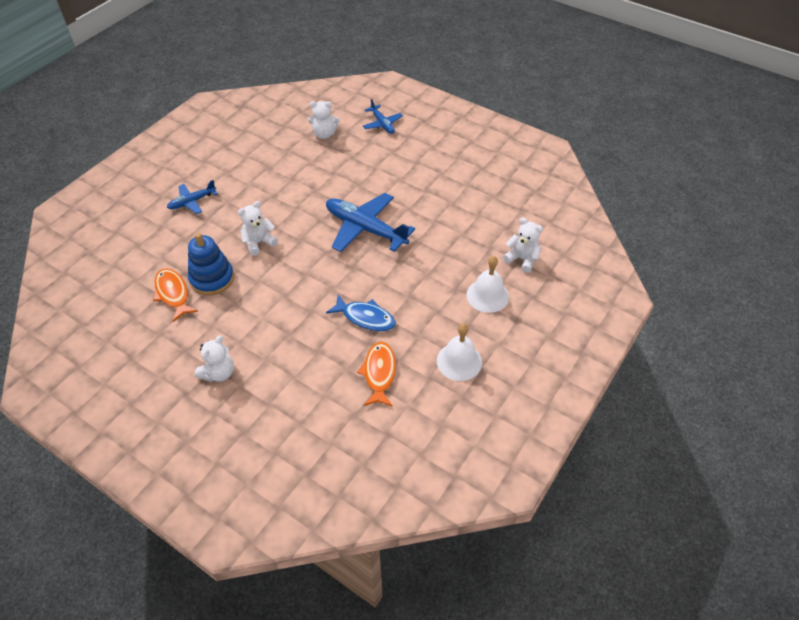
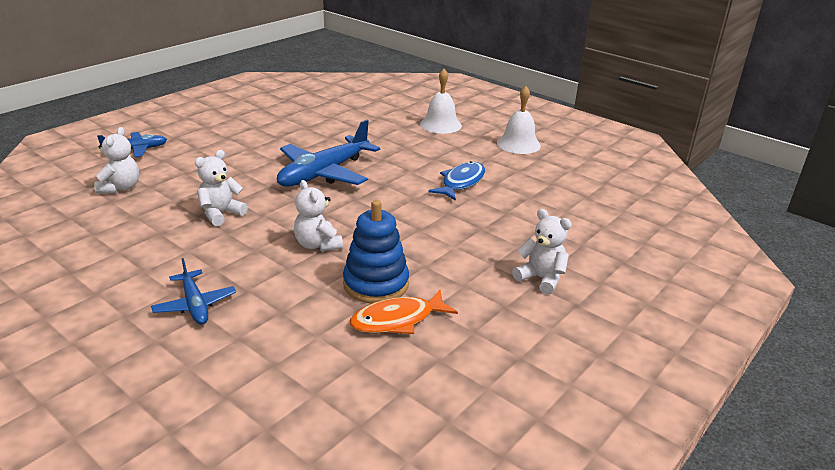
camera: 85 degrees left, 20 degrees down
(379, 373) = (534, 180): orange fish -> none
(522, 259) = (398, 106): white teddy bear -> white teddy bear (221, 214)

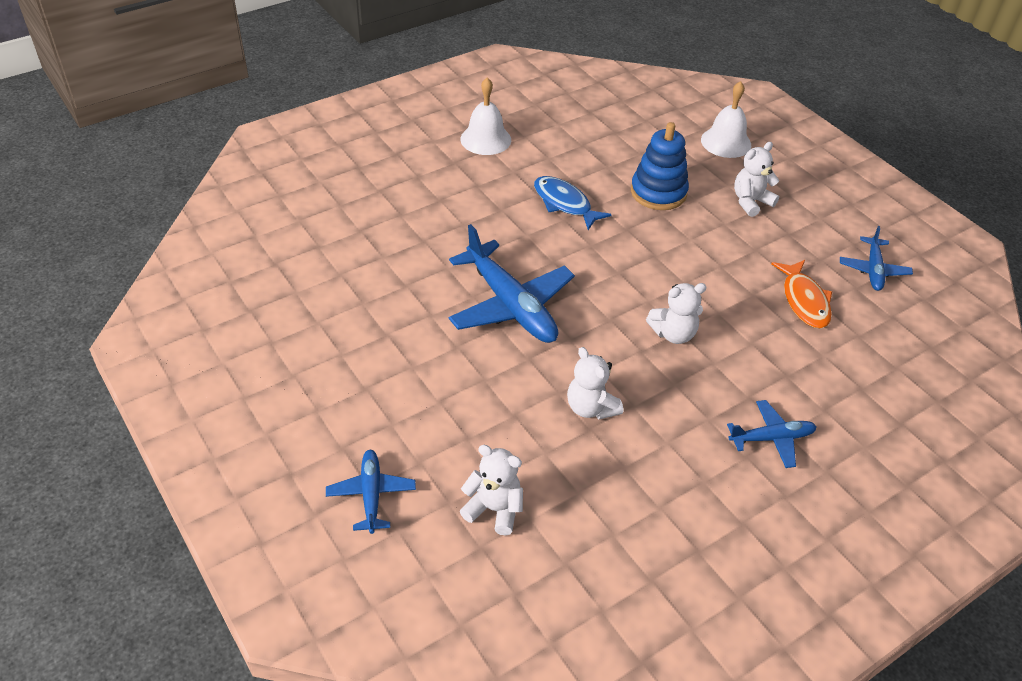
camera: 75 degrees left, 15 degrees up
(376, 284) = (749, 304): blue stacking toy -> blue stacking toy (658, 192)
(440, 125) = (409, 183): white bell -> white bell (726, 142)
(480, 374) = (873, 270): none -> blue plane

